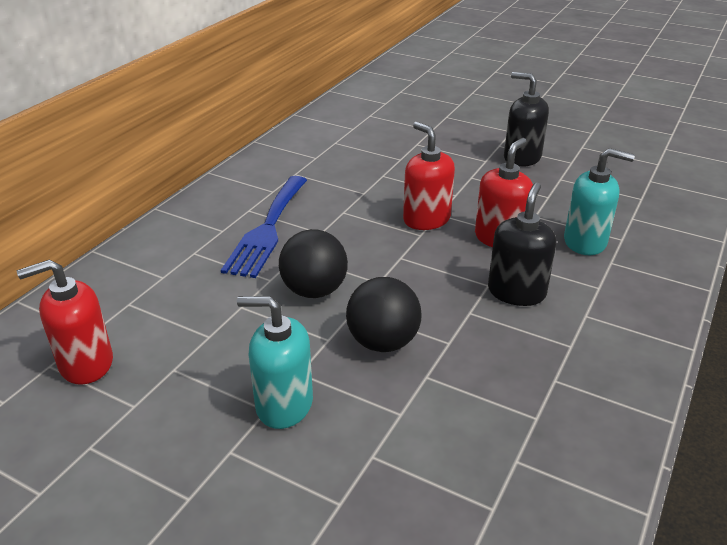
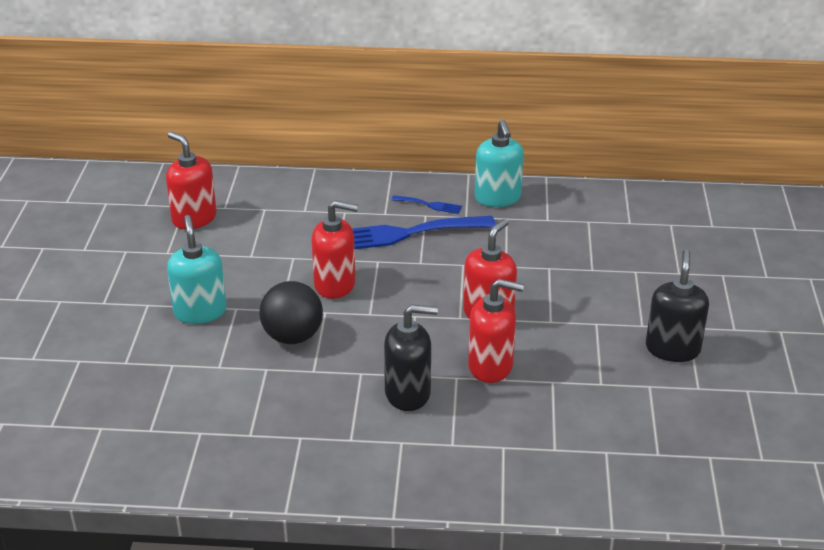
camera: 65 degrees right, 0 degrees up
(235, 203) = (429, 205): none -> blue fork
(314, 291) = (335, 285): black ball -> red soap dispenser
(585, 242) = (528, 423): turquoise soap dispenser -> turquoise soap dispenser (497, 198)

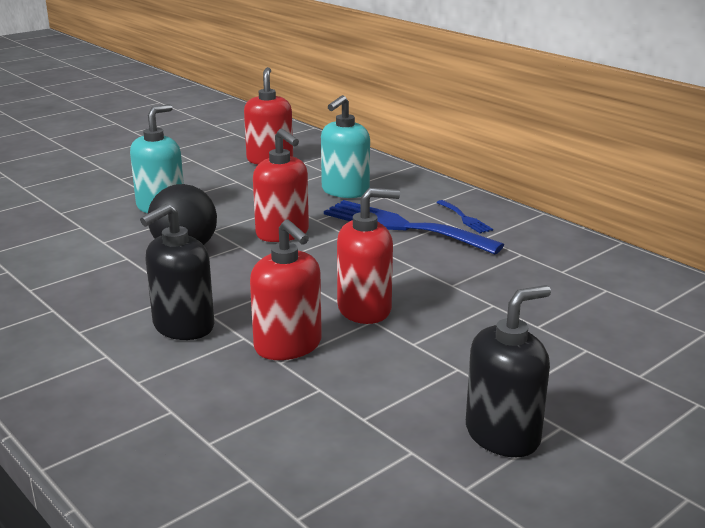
camera: 45 degrees right, 10 degrees down
(408, 393) = (183, 326): black soap dispenser -> black soap dispenser turned 90 degrees clockwise
(497, 198) = (539, 238): turquoise soap dispenser -> turquoise soap dispenser (345, 191)

